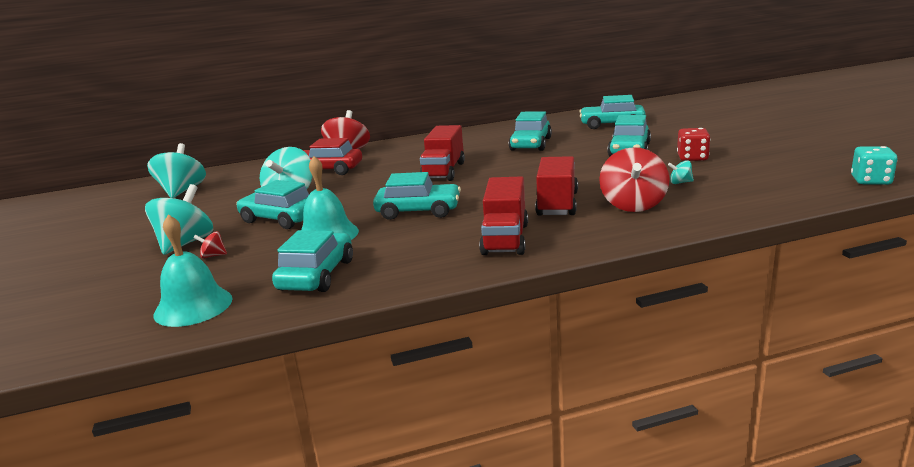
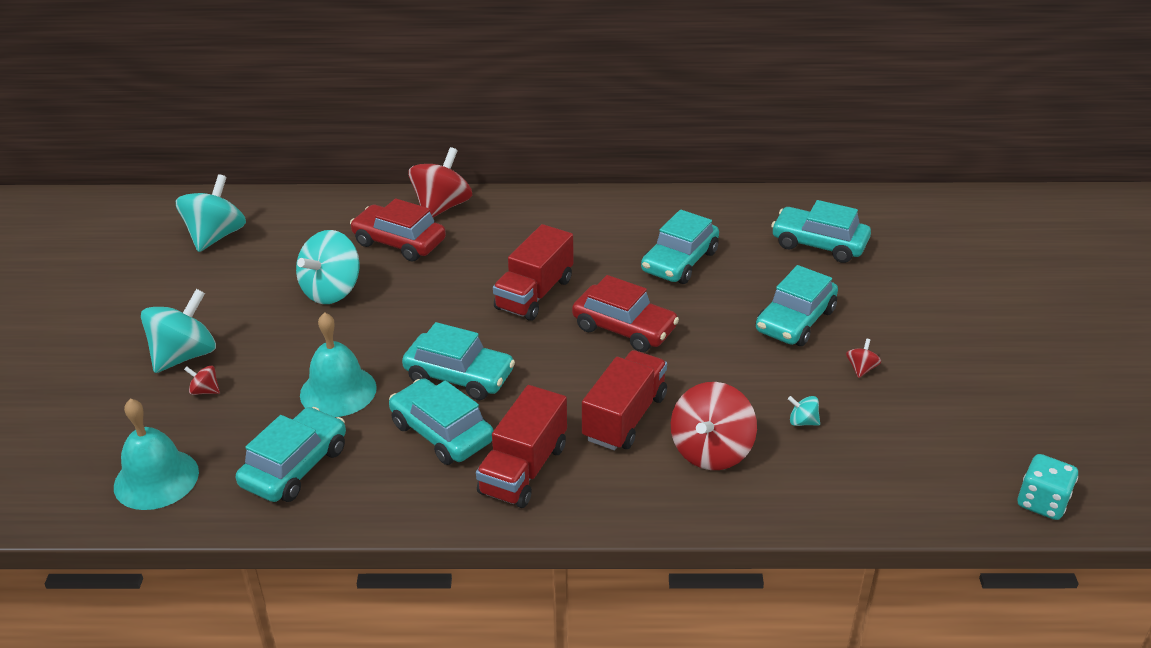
camera: 15 degrees right, 15 degrees up
(280, 218) = (301, 338): turquoise car -> turquoise car (442, 432)
(520, 172) = (624, 328): none -> red car
(692, 158) = (861, 369): red dice -> red spinning top

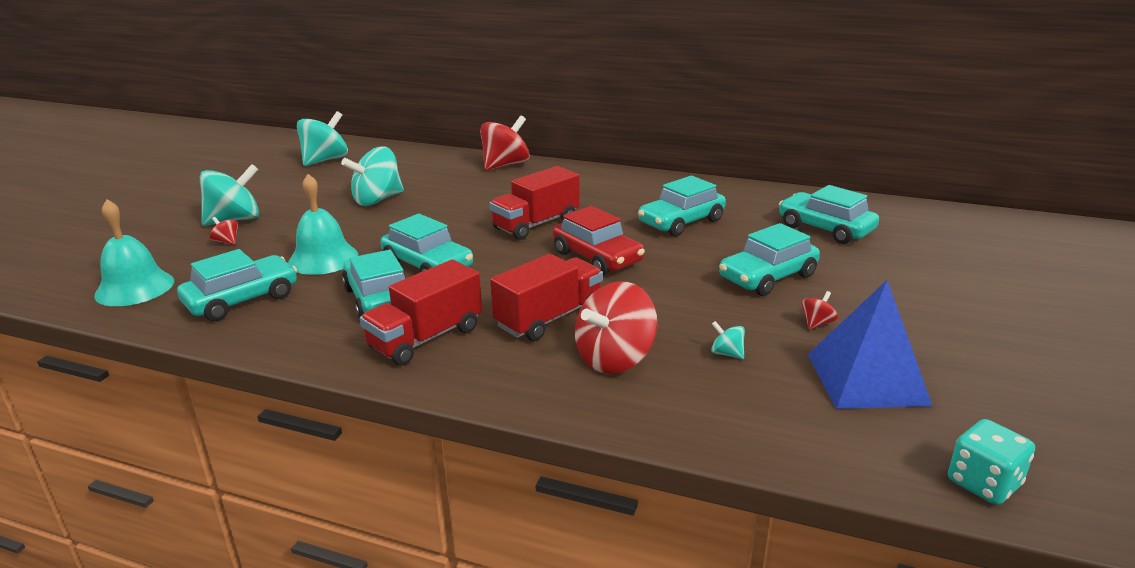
camera: 20 degrees right, 10 degrees down
(399, 242) = (454, 180): red car -> none
(925, 422) = (866, 379): none -> blue pyramid

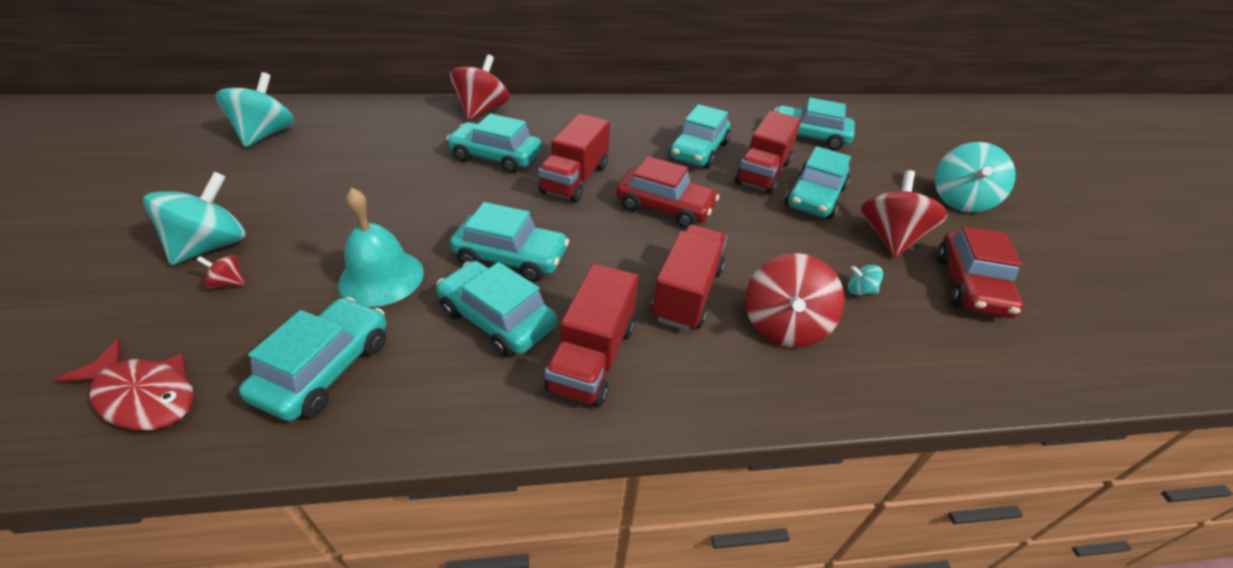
camera: 30 degrees left, 15 degrees up
(135, 288) = (144, 395): turquoise bell -> red fish
(377, 200) = (378, 180): turquoise spinning top -> turquoise spinning top (960, 200)
(483, 199) = (496, 157): none -> turquoise car
(732, 249) = (762, 172): none -> red truck
(817, 323) = (890, 238): red spinning top -> red spinning top, size x2.29
(866, 379) = (970, 285): blue pyramid -> red car
(983, 483) = (1122, 364): turquoise dice -> none

